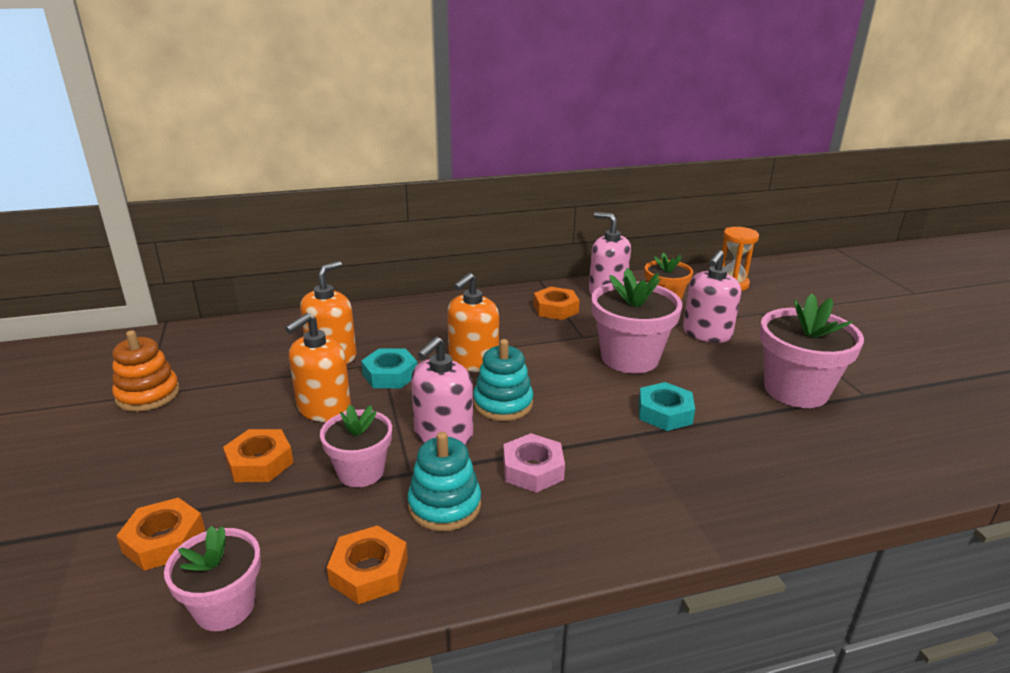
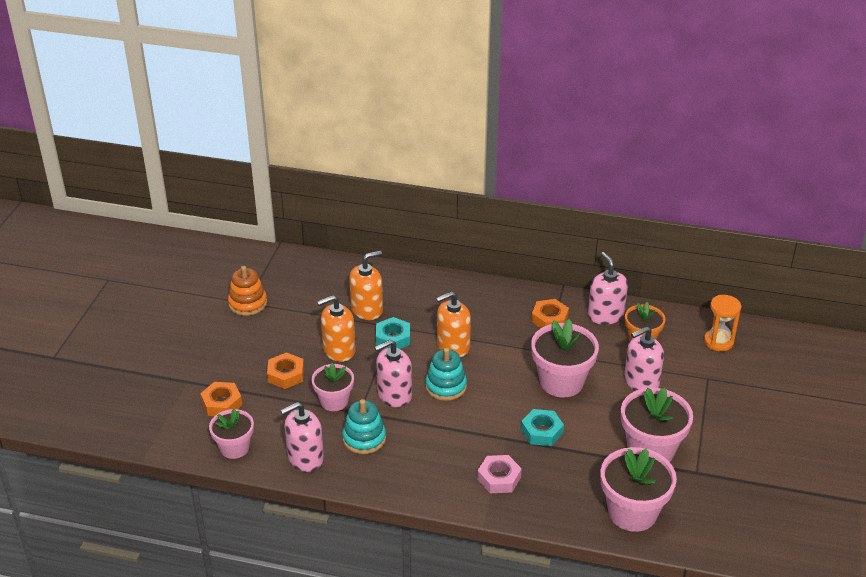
camera: 30 degrees right, 10 degrees up
(369, 571) = (305, 458): orange nut -> pink soap dispenser
(533, 469) = (427, 437): pink nut -> pink nut (499, 478)
(864, 462) = (632, 512): none -> pink flower pot

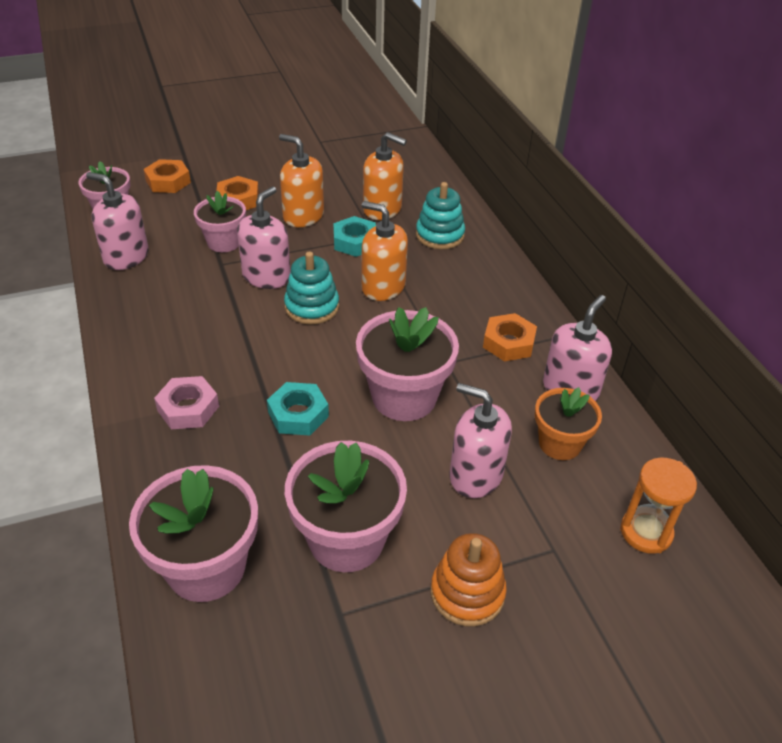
camera: 55 degrees right, 5 degrees up
(248, 303) = (319, 142): orange stacking toy -> orange stacking toy (467, 593)
(364, 438) = (182, 282): turquoise stacking toy -> turquoise stacking toy (440, 235)
(394, 395) = (266, 276): pink soap dispenser -> pink soap dispenser turned 90 degrees clockwise

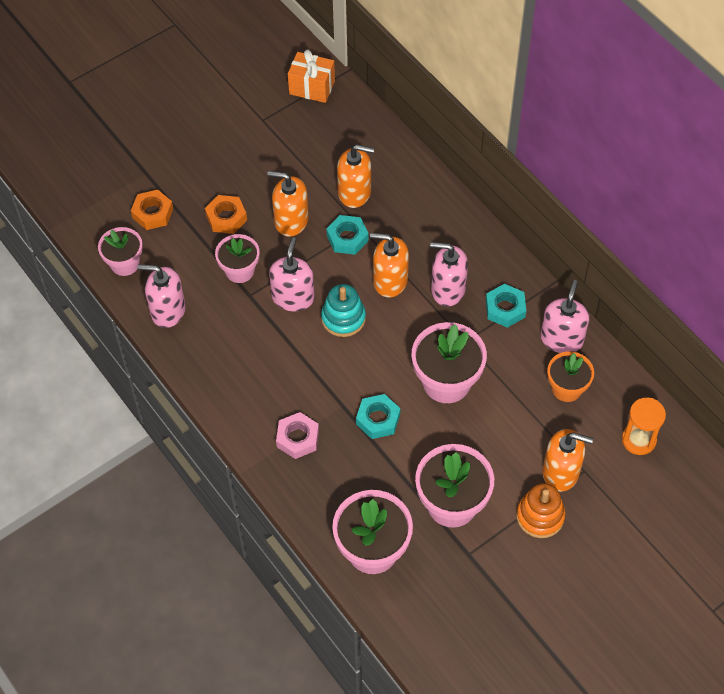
camera: 15 degrees left, 15 degrees up
(381, 130) = (312, 87): none -> orange gift
(440, 235) = (414, 209): turquoise stacking toy -> none
(475, 475) = (518, 431): pink soap dispenser -> pink soap dispenser (448, 289)
(508, 343) = (505, 309): orange nut -> turquoise nut
(518, 542) = (561, 472): none -> orange soap dispenser

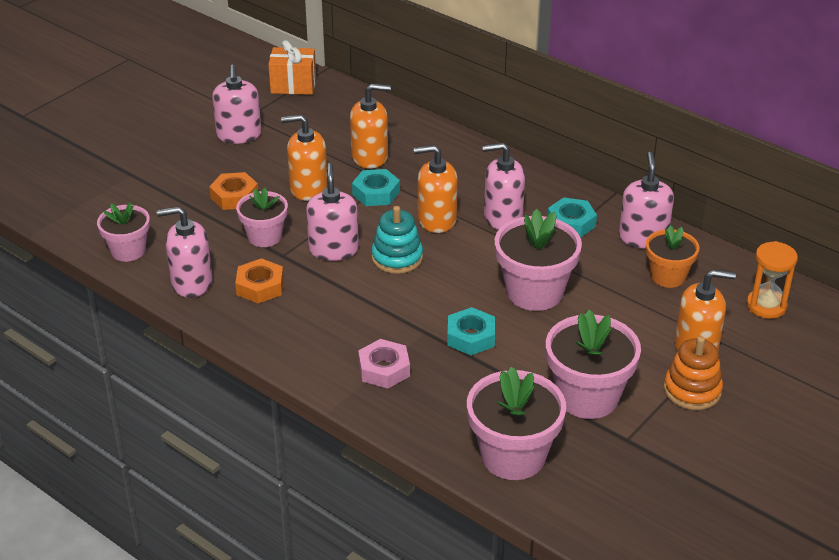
camera: 15 degrees left, 20 degrees down
(152, 213) = (148, 205): orange nut -> orange nut (260, 286)
(248, 142) = (239, 135): none -> pink soap dispenser

